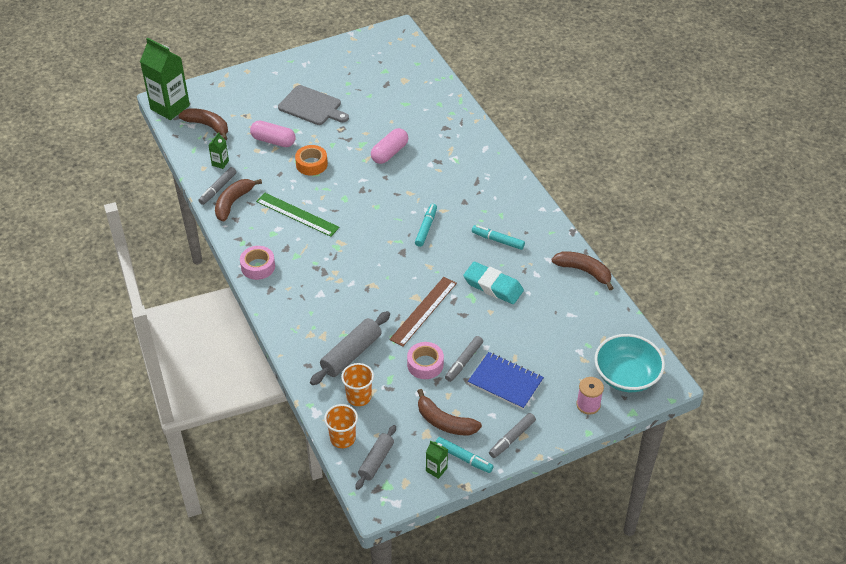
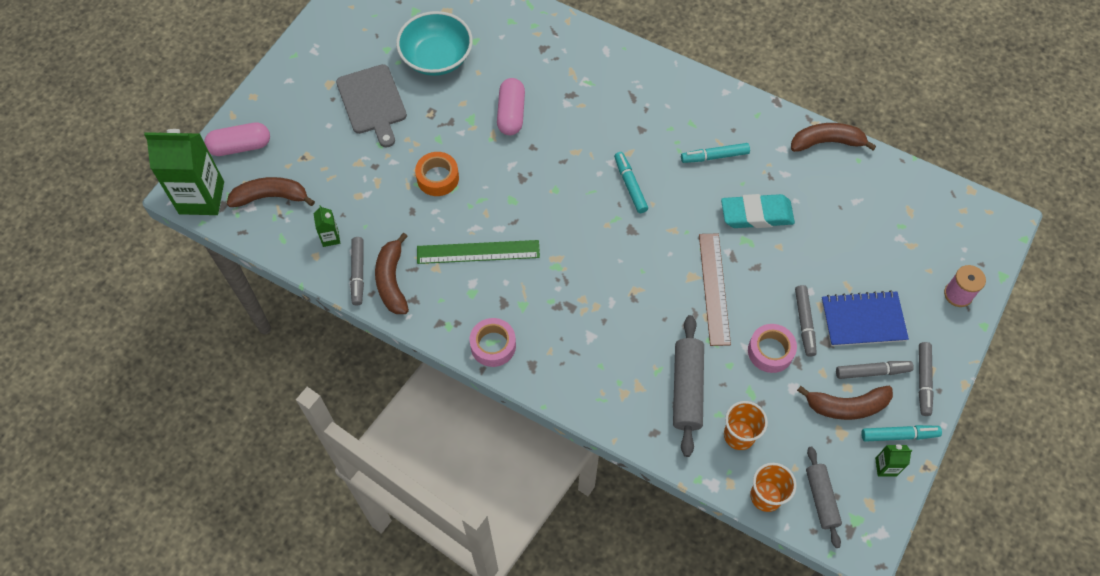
camera: 35 degrees left, 15 degrees up
(273, 141) = (367, 172): pink capsule -> pink capsule (240, 146)
(312, 106) = (372, 102): grey cutting board -> grey cutting board turned 75 degrees clockwise
(482, 413) = (872, 372): none -> grey marker
(626, 376) = (963, 238): turquoise bowl -> turquoise bowl (436, 58)

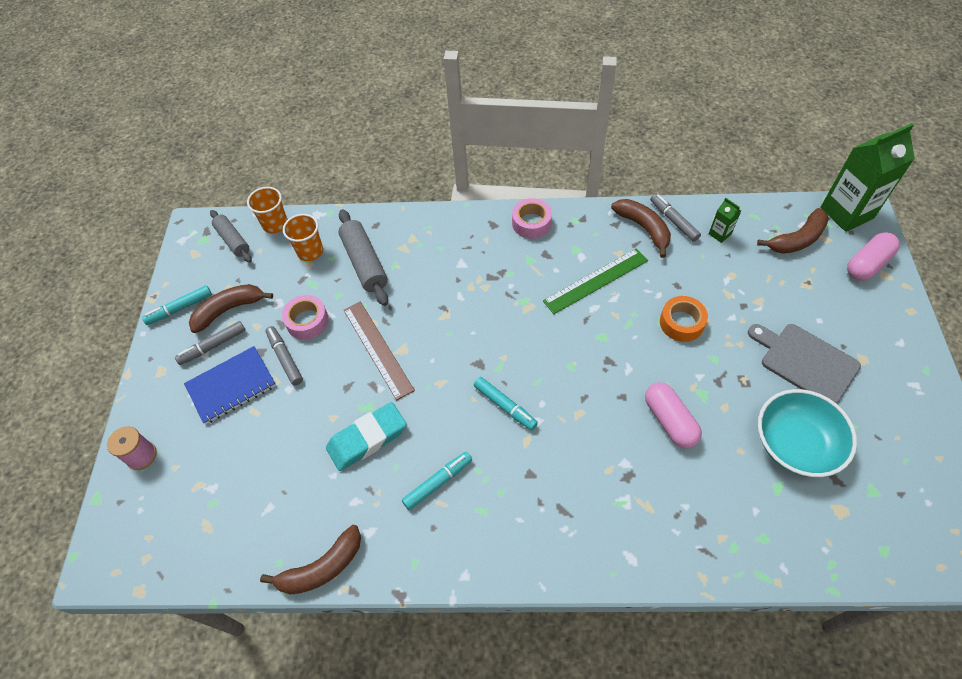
camera: 155 degrees right, 5 degrees down
(886, 467) = (187, 282): green carton -> none
(923, 381) = (165, 359): grey marker -> none

